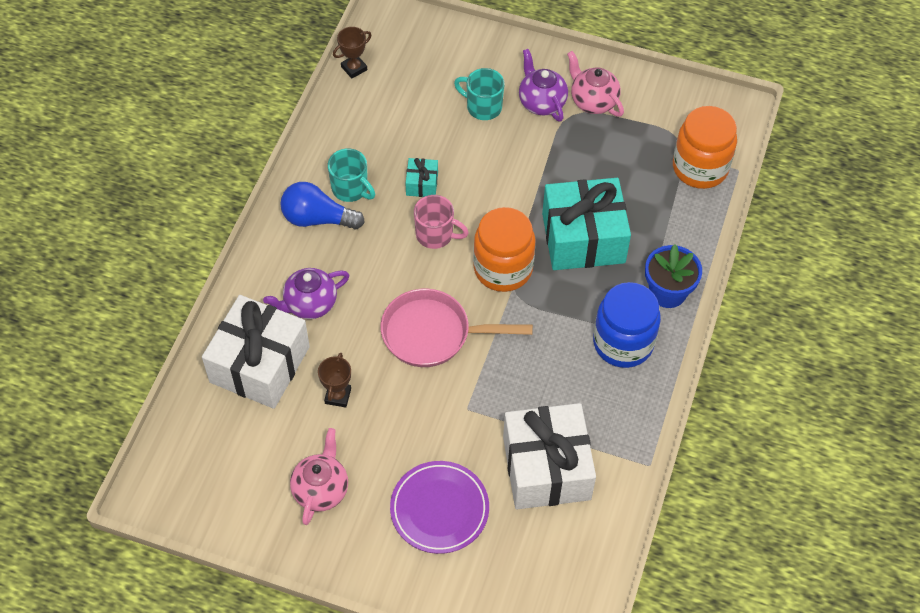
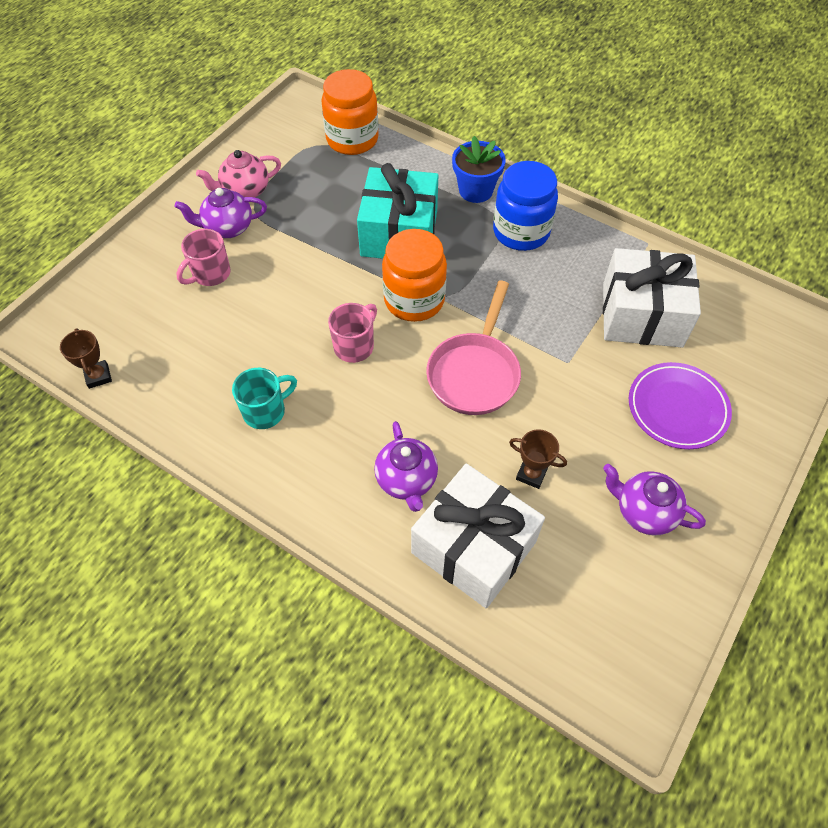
camera: 75 degrees left, 0 degrees up
(317, 219) = (293, 451): blue light bulb -> none
(321, 489) = (644, 512): pink teapot -> purple teapot
(422, 184) = (285, 345): turquoise gift -> none
(483, 107) = (210, 274): turquoise mug -> pink mug

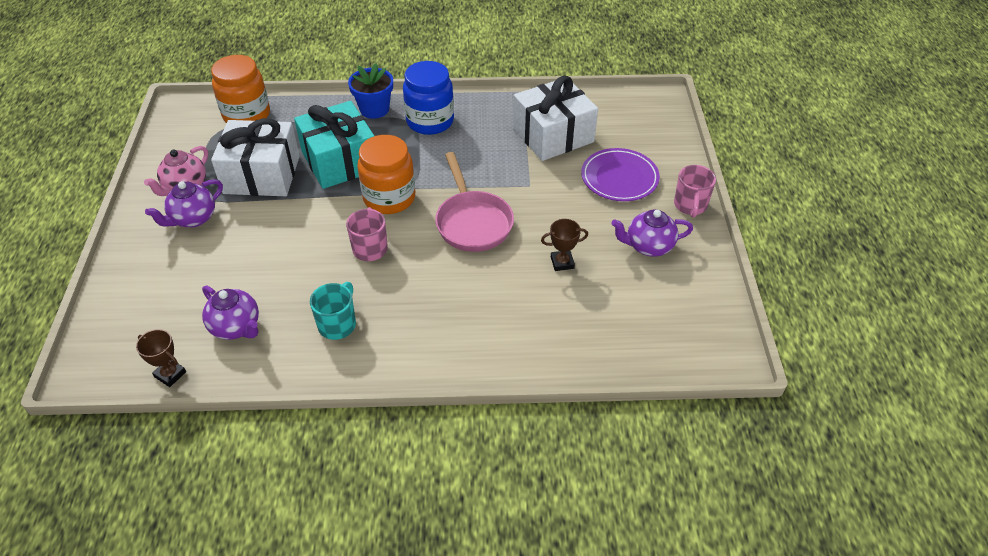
camera: 35 degrees left, 10 degrees down
(210, 274) = (207, 256): pink mug -> pink mug (690, 205)
(406, 480) = (482, 311): purple teapot -> purple teapot (236, 327)
(473, 547) = (562, 325): white gift -> white gift (262, 174)

